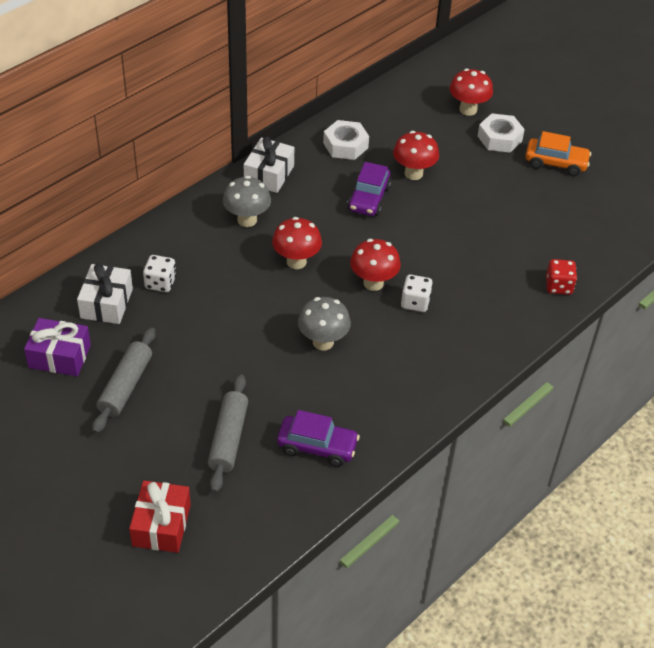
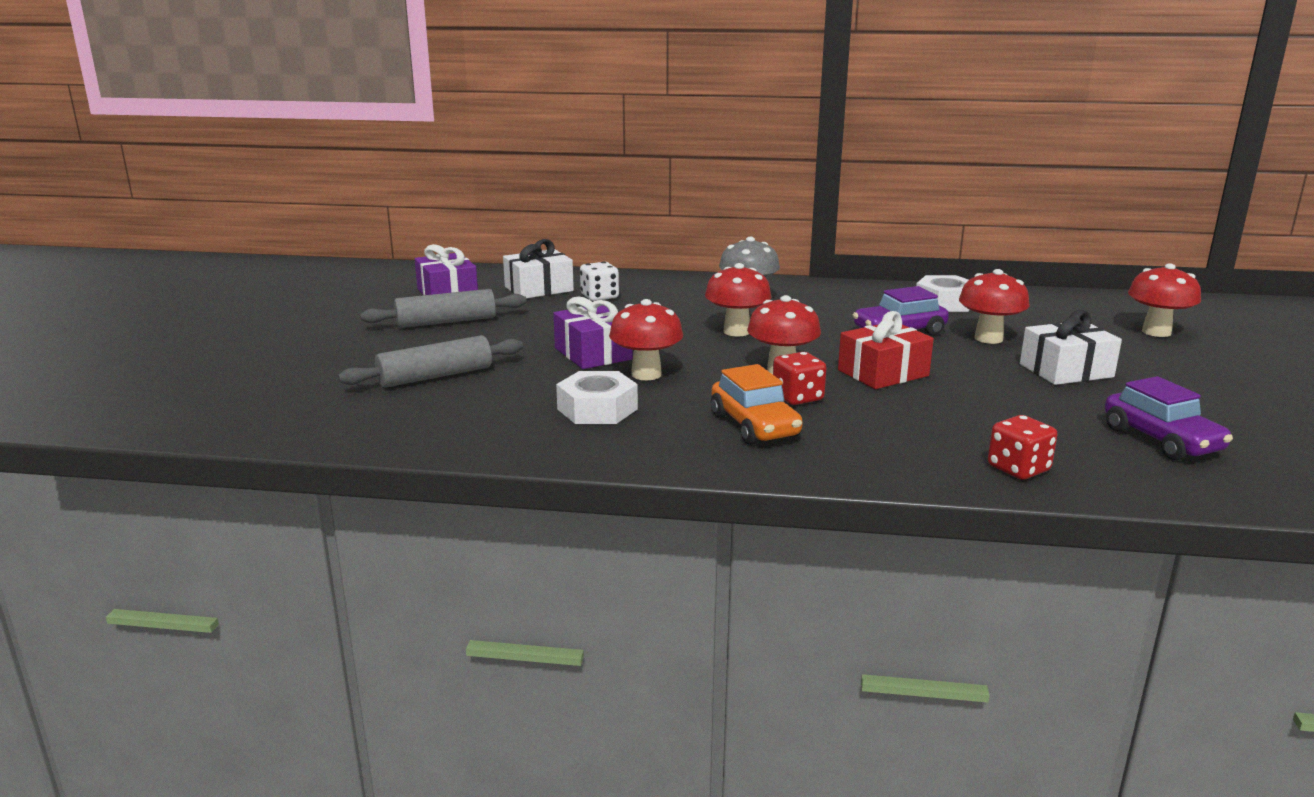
camera: 55 degrees right, 25 degrees down
(161, 525) = (276, 384): red gift -> red gift (883, 373)
(265, 346) = (593, 354): none -> purple gift
(269, 174) = (826, 290): white gift -> white gift (1066, 371)
(317, 446) = (483, 417): purple car -> purple car (1161, 440)
(323, 342) = (646, 374): grey mushroom -> red mushroom
(415, 302) = (797, 397): white dice -> red dice
(499, 138) = (1163, 359): white nut -> white nut (597, 409)
(556, 163) = (1220, 399): orange car -> orange car (754, 426)

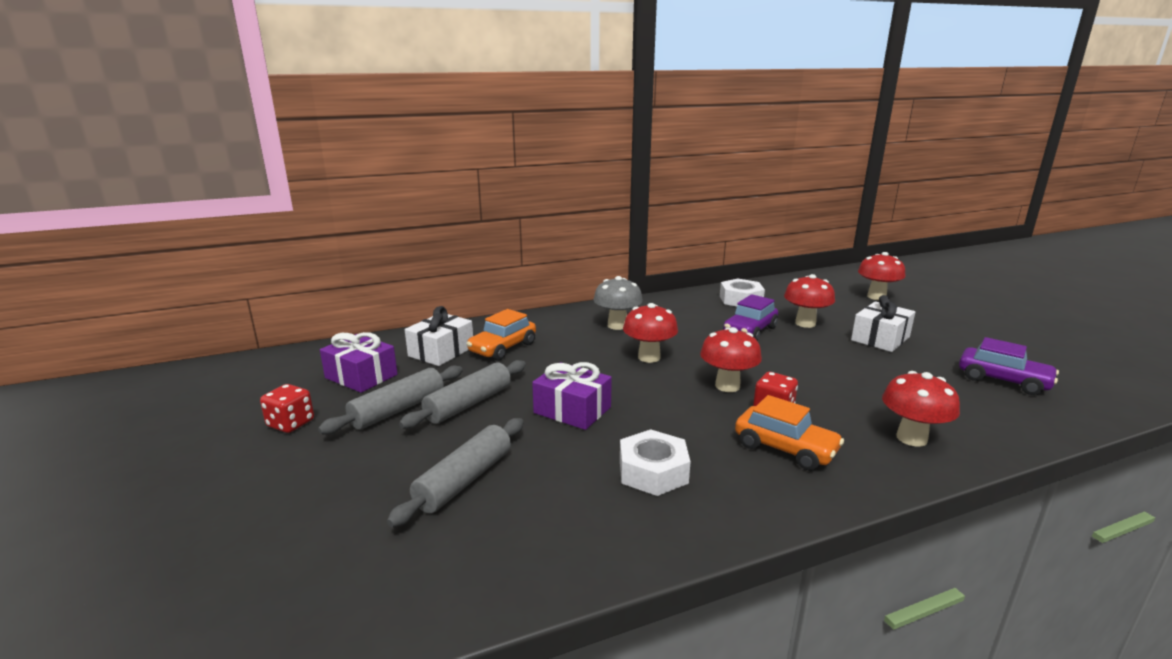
camera: 30 degrees left, 0 degrees up
(509, 330) = (469, 404): none -> grey rolling pin
(599, 297) = (503, 348): white dice -> orange car
(646, 374) = (641, 420): red mushroom -> red mushroom (911, 438)
(883, 373) = (791, 370): red gift -> none
(1018, 469) = (980, 431): red dice -> red dice (291, 423)

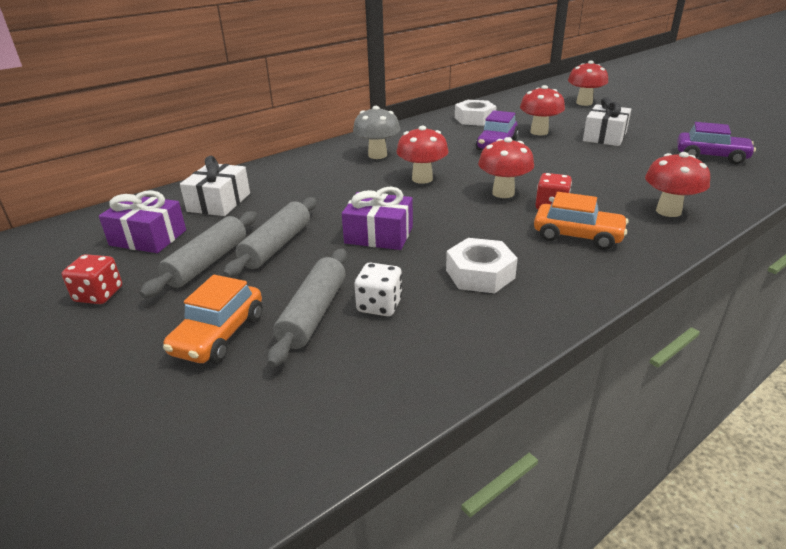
camera: 15 degrees left, 10 degrees up
(503, 348) = (280, 190): orange car -> orange car (219, 335)
(532, 485) = (379, 305): none -> white dice

